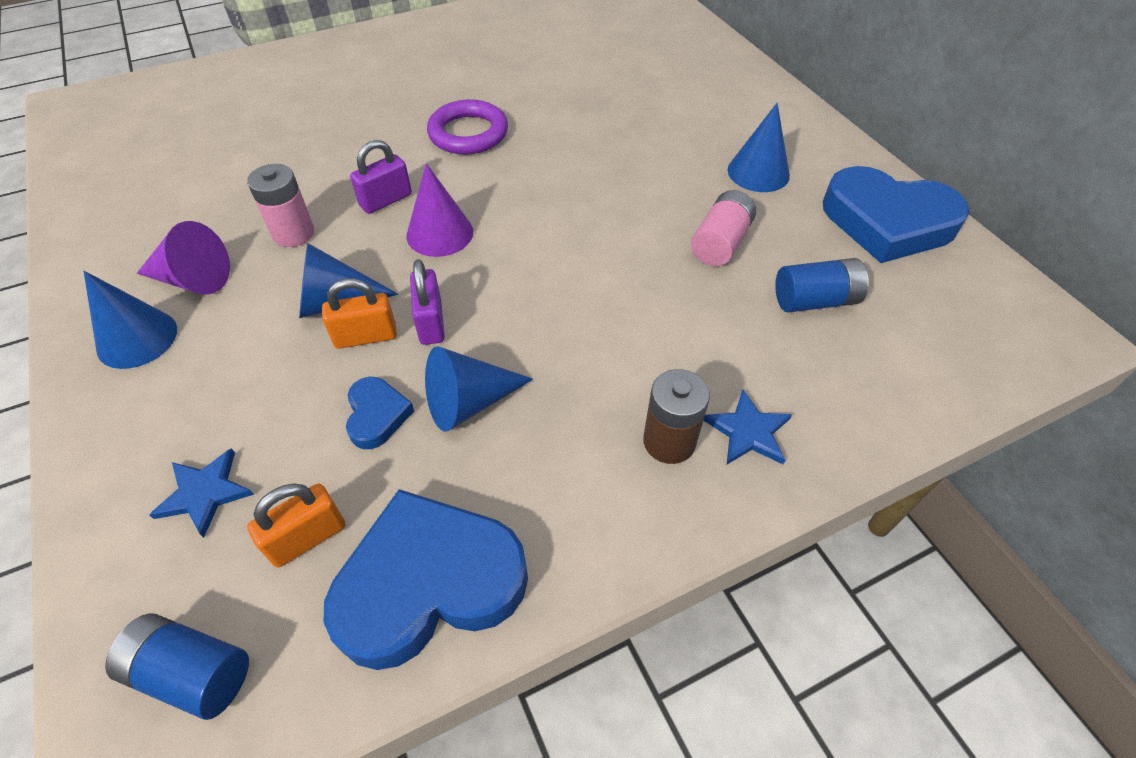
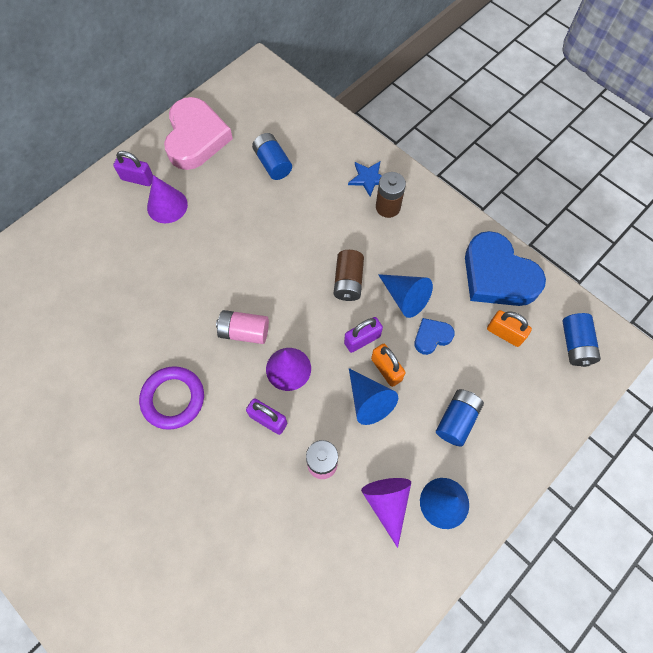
camera: 110 degrees left, 15 degrees up
(205, 493) = (509, 393): blue star -> none
(225, 397) = (456, 420): none -> blue battery
(539, 335) = (348, 281): none -> brown battery
(720, 243) = (242, 213): pink battery -> pink battery (244, 332)
(758, 172) = (167, 206): blue cone -> purple cone
(815, 153) = (137, 179): none -> purple padlock
(887, 222) = (196, 138): blue heart -> pink heart

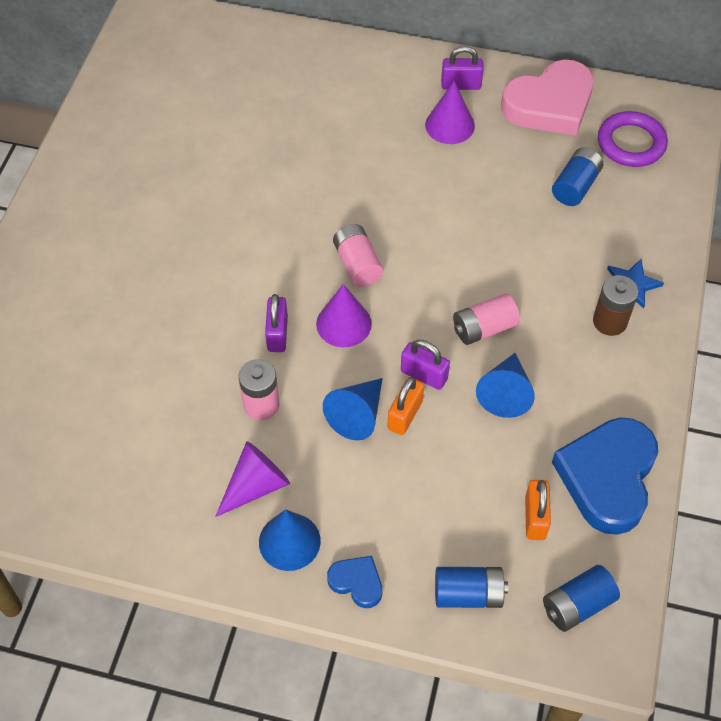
camera: 60 degrees right, 10 degrees down
(137, 179) = (461, 85): purple padlock -> purple padlock turned 75 degrees counterclockwise
(173, 399) = (247, 244): purple ring -> purple ring (631, 143)
(348, 281) = (484, 328): brown battery -> pink battery
(432, 337) = (475, 442): blue heart -> blue heart (357, 582)
(456, 420) = (392, 512): blue battery -> blue battery (468, 594)

